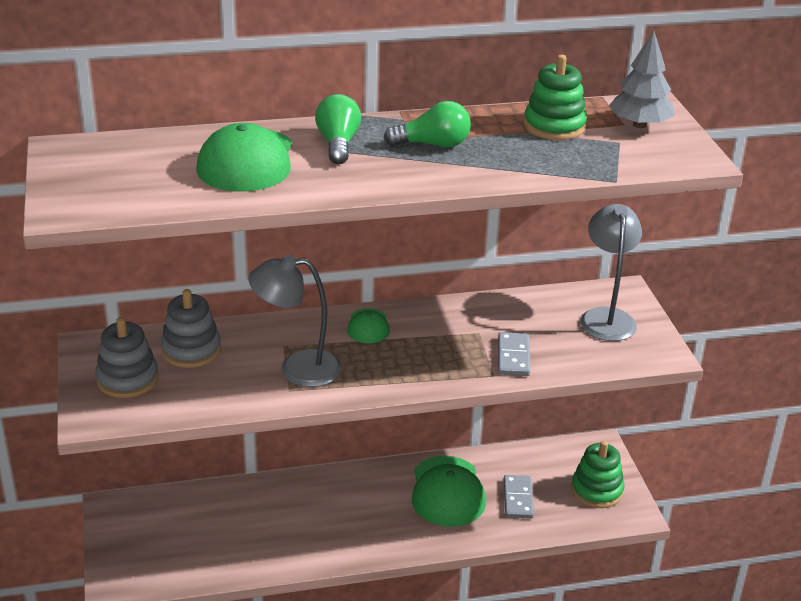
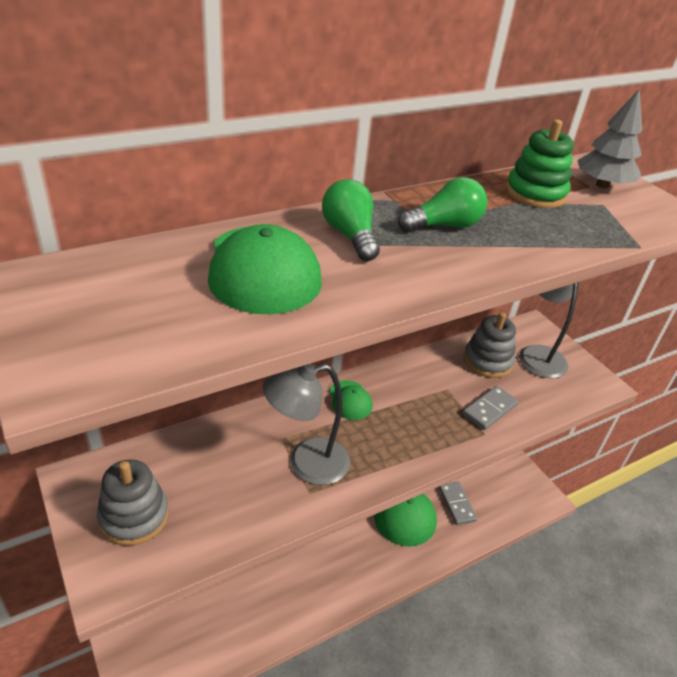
camera: 20 degrees left, 5 degrees up
(191, 350) = (191, 462): grey stacking toy -> grey stacking toy (487, 361)
(513, 357) = (489, 410): grey domino -> grey domino turned 60 degrees clockwise
(597, 490) = (509, 482): green stacking toy -> none

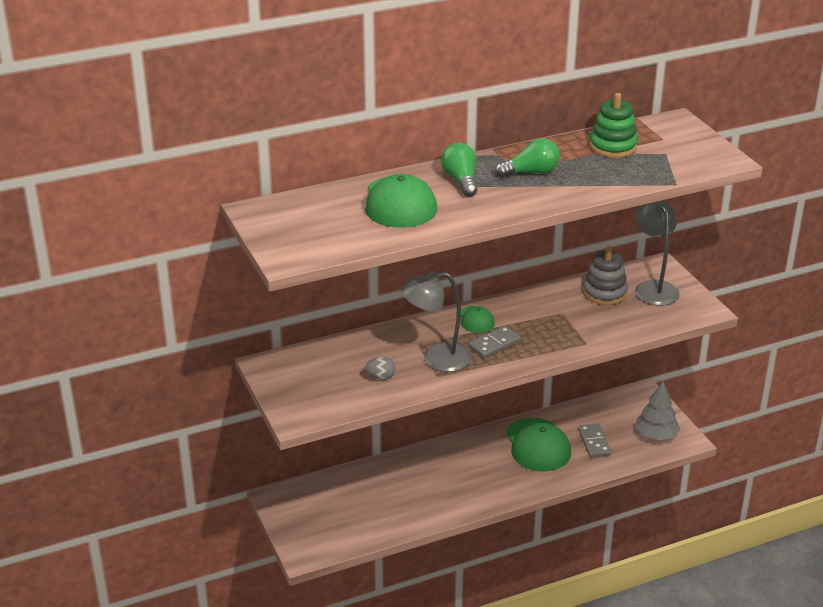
camera: 10 degrees right, 5 degrees down
(134, 516) = (309, 386): grey stacking toy -> none
(234, 497) = (380, 377): none -> grey egg
(489, 410) = (595, 327): grey domino -> grey domino (494, 344)
(602, 185) = (674, 138): grey tree -> grey tree (656, 435)

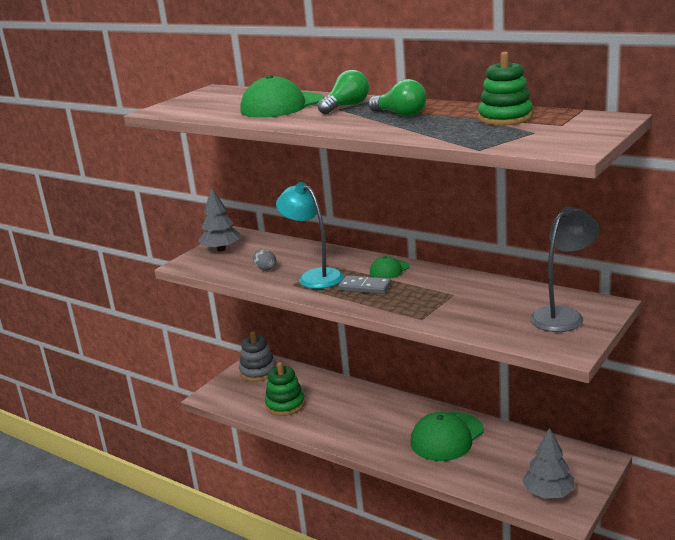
camera: 60 degrees right, 10 degrees down
(291, 385) = (221, 249): none -> grey tree
(383, 511) = (285, 405): none -> green stacking toy
(436, 359) = (314, 276): grey lamp -> turquoise lamp
(594, 442) = (489, 463): grey domino -> none
(604, 293) = (515, 299): grey stacking toy -> grey stacking toy (258, 372)

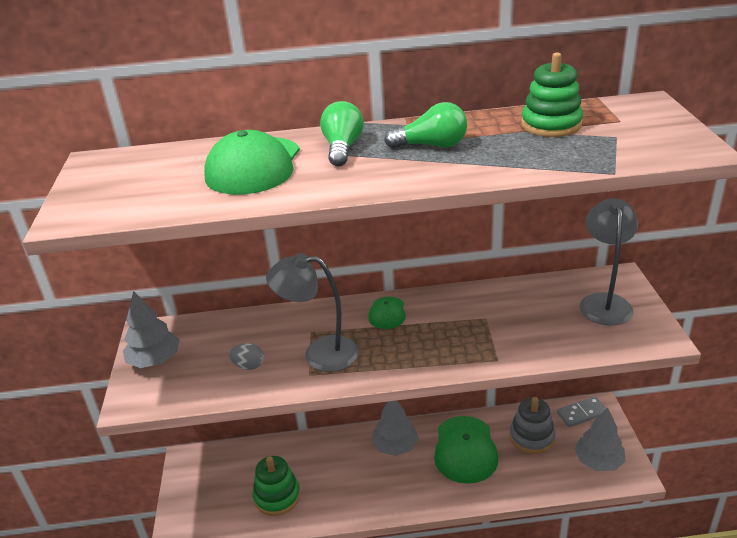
camera: 40 degrees left, 10 degrees up
(258, 372) = (204, 471): grey stacking toy -> grey stacking toy (531, 437)
(314, 276) = (319, 353): turquoise lamp -> grey lamp
(365, 287) = (392, 345): grey domino -> grey domino (582, 413)
(397, 412) = (395, 446): none -> grey tree

